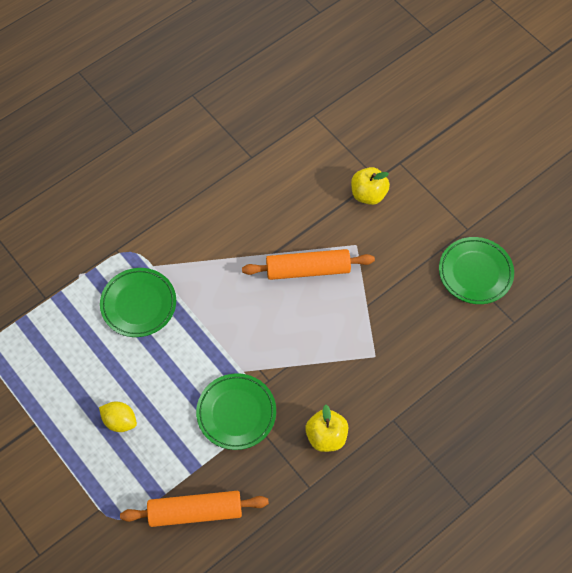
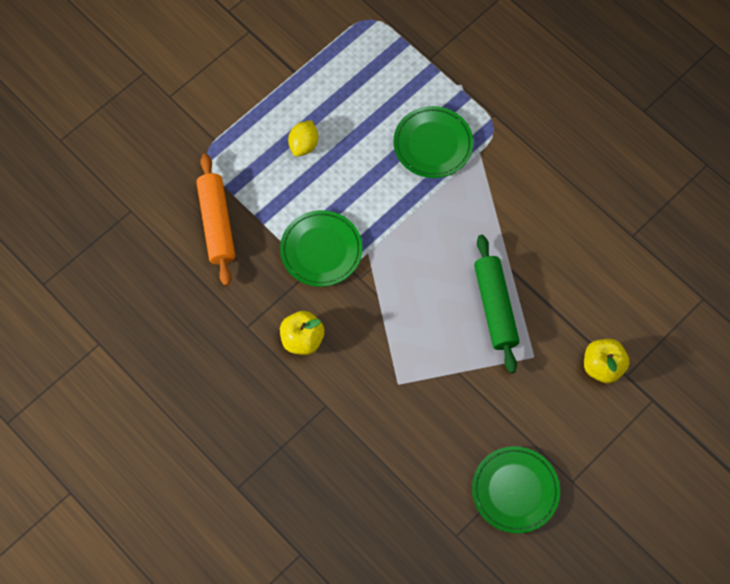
camera: 85 degrees right, 5 degrees up
(308, 269) = (495, 307): orange rolling pin -> green rolling pin

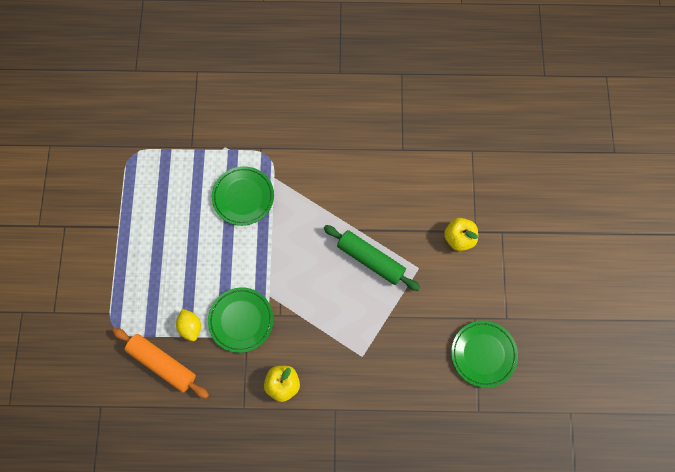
camera: 45 degrees left, 5 degrees up
(304, 145) = (167, 266): yellow lemon -> yellow lemon (191, 327)

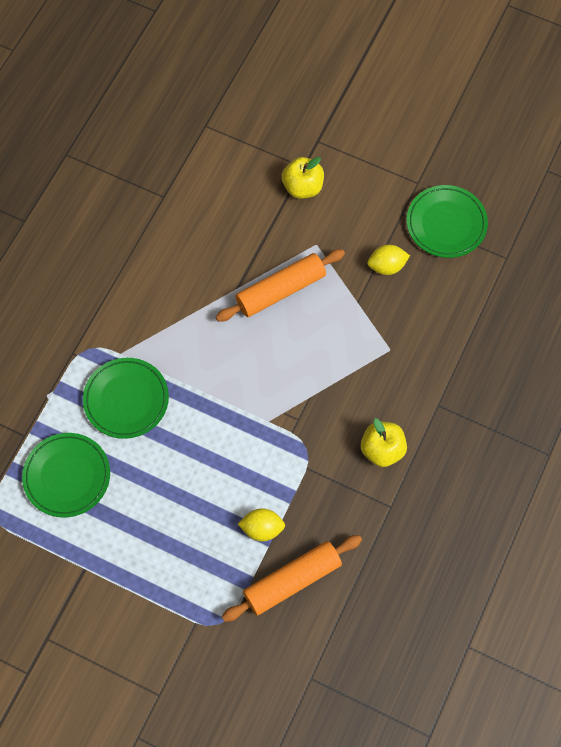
camera: 65 degrees left, 5 degrees down
(241, 320) = (282, 466): green plate -> green plate (67, 476)
(371, 259) = (280, 290): green rolling pin -> orange rolling pin
(426, 325) = (387, 266): none -> yellow lemon

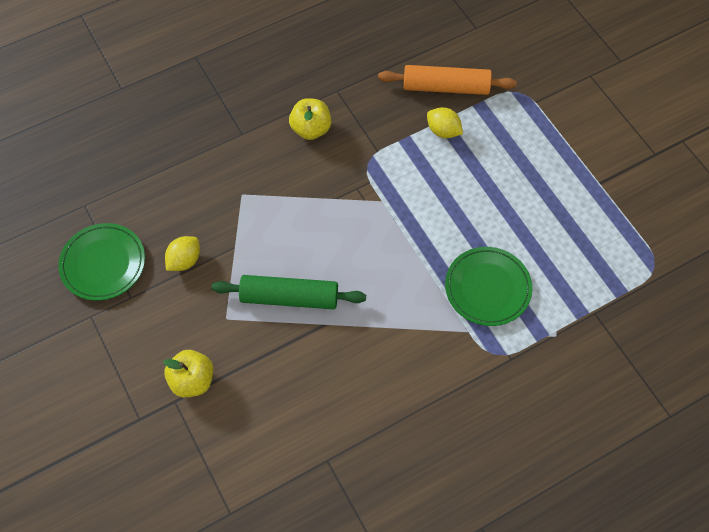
camera: 145 degrees left, 5 degrees down
(67, 476) = (575, 257): green plate -> none
(280, 290) = (289, 298): orange rolling pin -> green rolling pin
(387, 266) = (184, 260): yellow lemon -> yellow lemon turned 75 degrees counterclockwise

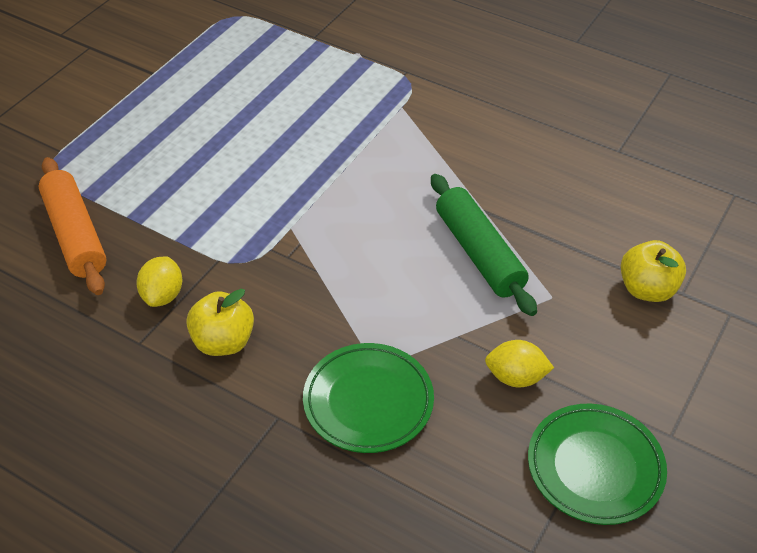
camera: 120 degrees left, 15 degrees down
(443, 131) = (150, 212): yellow lemon -> yellow lemon (163, 295)
(487, 288) = (342, 109): green plate -> green plate (368, 401)

